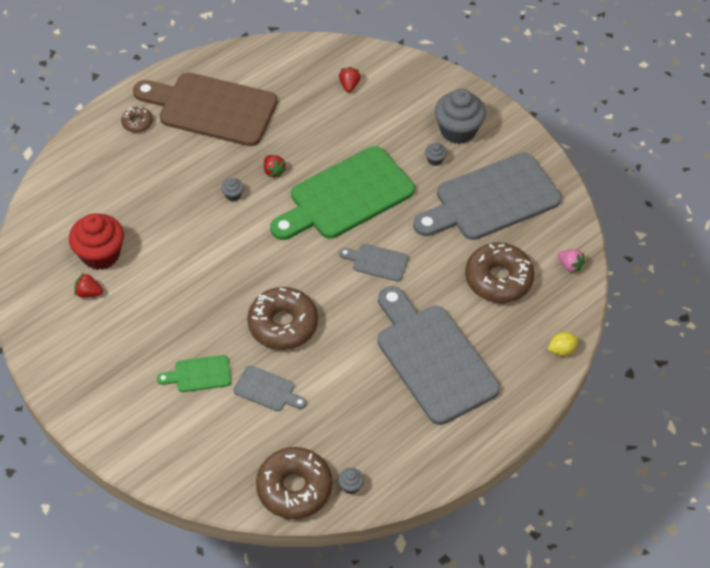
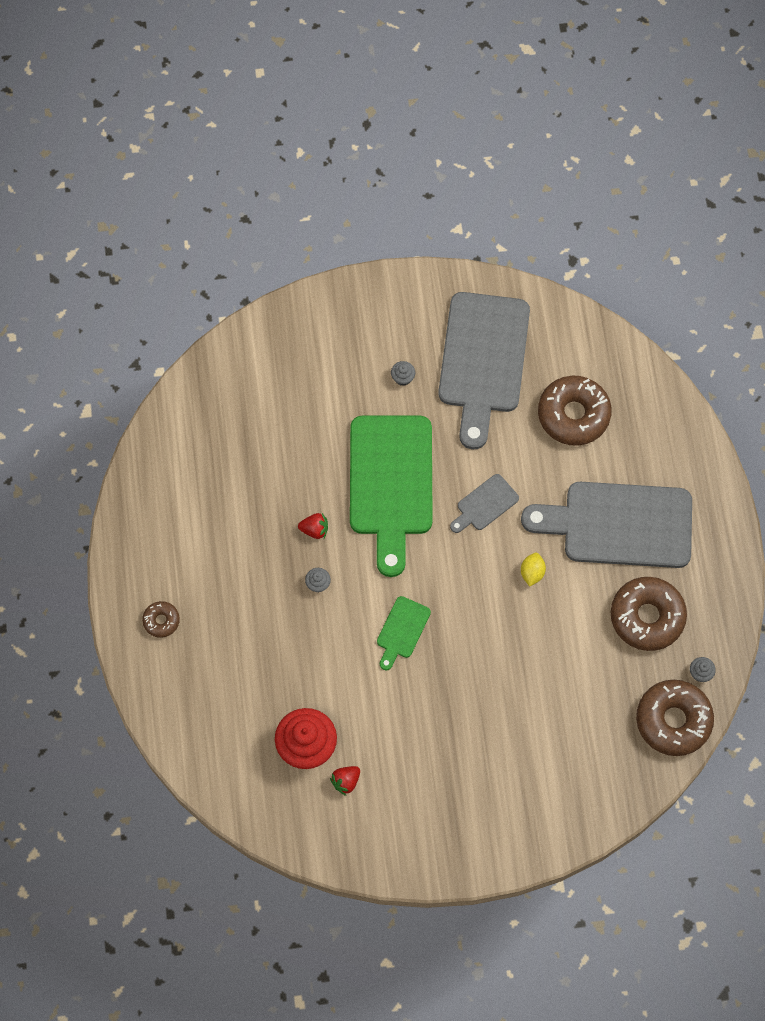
camera: 55 degrees left, 15 degrees up
(199, 374) = (505, 733): green cutting board -> green cutting board (402, 630)
(211, 108) = (192, 539): brown cutting board -> none
(267, 390) = (560, 684): grey cutting board -> none
(283, 324) = (499, 628): brown donut -> brown donut (647, 617)
(349, 85) = (255, 394): red strawberry -> none
(458, 130) = (382, 334): grey cupcake -> none
(561, 350) = (680, 414): yellow lemon -> yellow lemon (532, 572)
(569, 265) = (599, 346): pink strawberry -> none

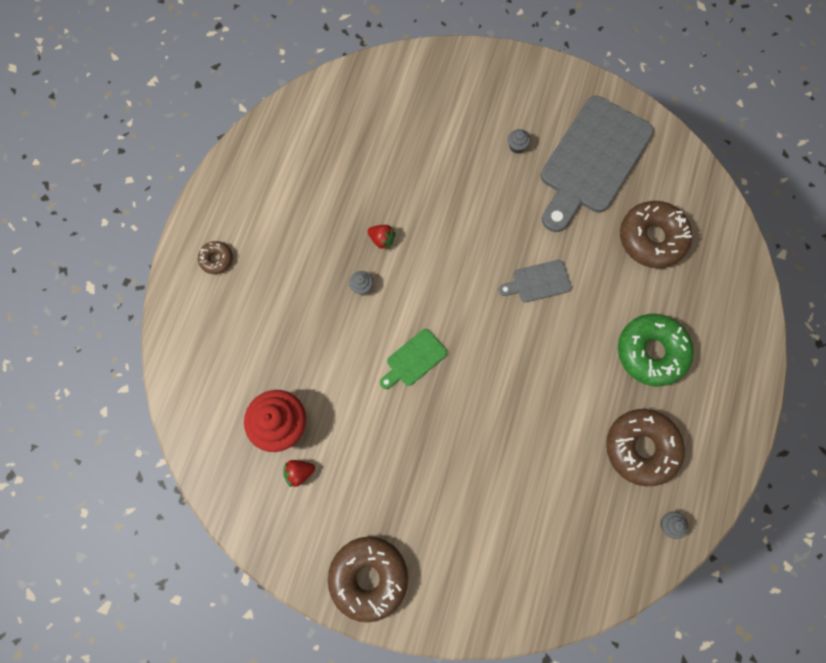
camera: 25 degrees right, 5 degrees up
(391, 483) = (465, 229): green cutting board -> none
(532, 572) = (553, 360): yellow lemon -> none
(619, 524) = (651, 352): grey cutting board -> green donut
(673, 720) = (624, 558): brown donut -> brown donut (369, 577)

